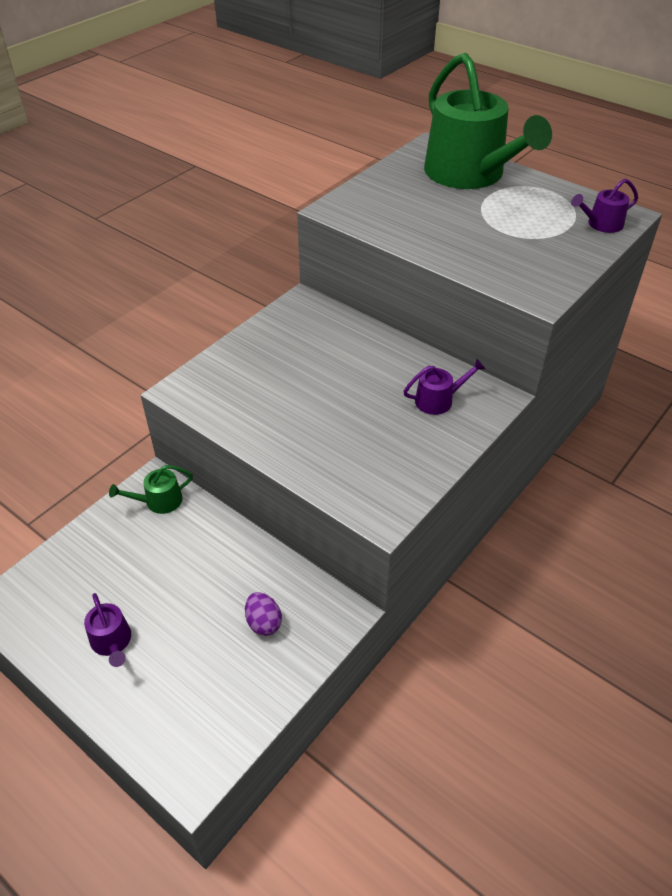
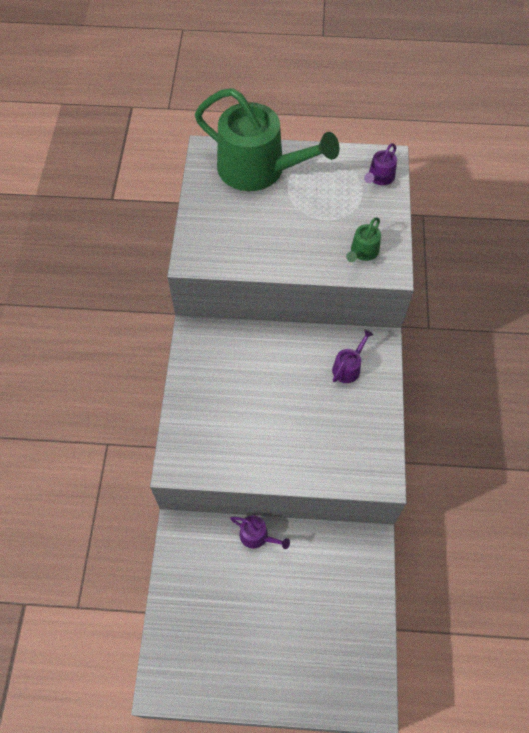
camera: 35 degrees left, 15 degrees up
(112, 642) = (254, 660): purple watering can -> purple watering can (257, 536)
(159, 501) = (194, 542): green watering can -> green watering can (363, 252)
(263, 623) = (333, 581): purple egg -> none

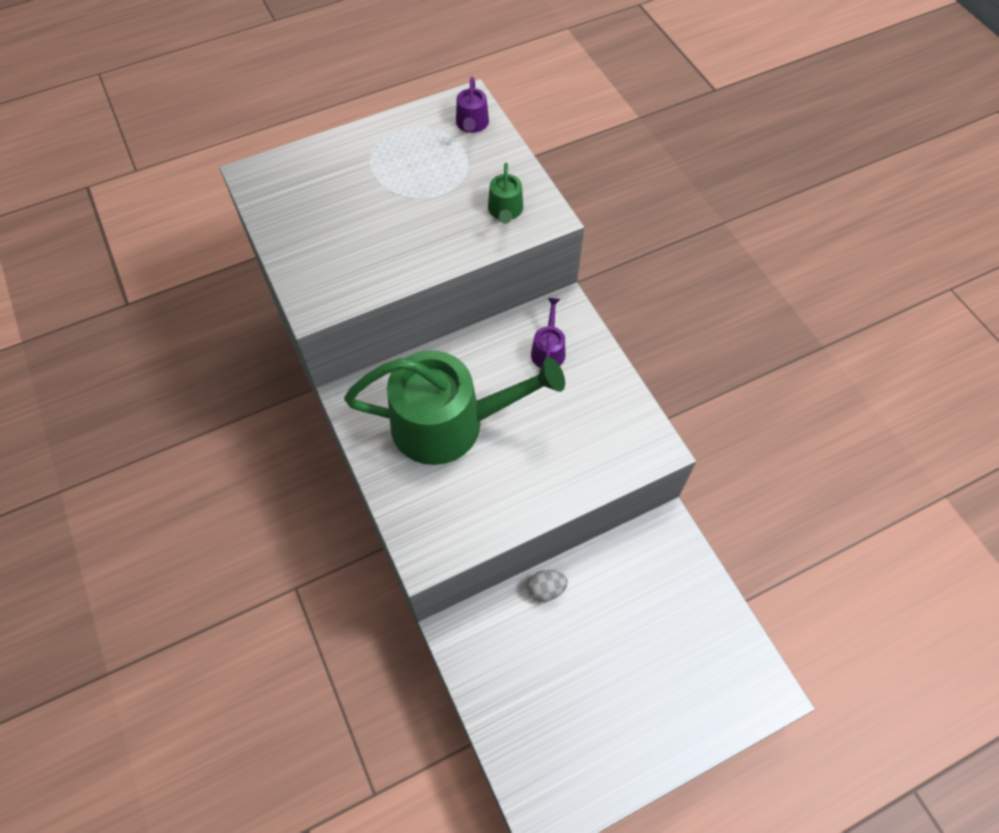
camera: 30 degrees left, 0 degrees up
(257, 536) = (546, 589): purple watering can -> grey egg
(258, 169) = (329, 171): green watering can -> green watering can (449, 423)

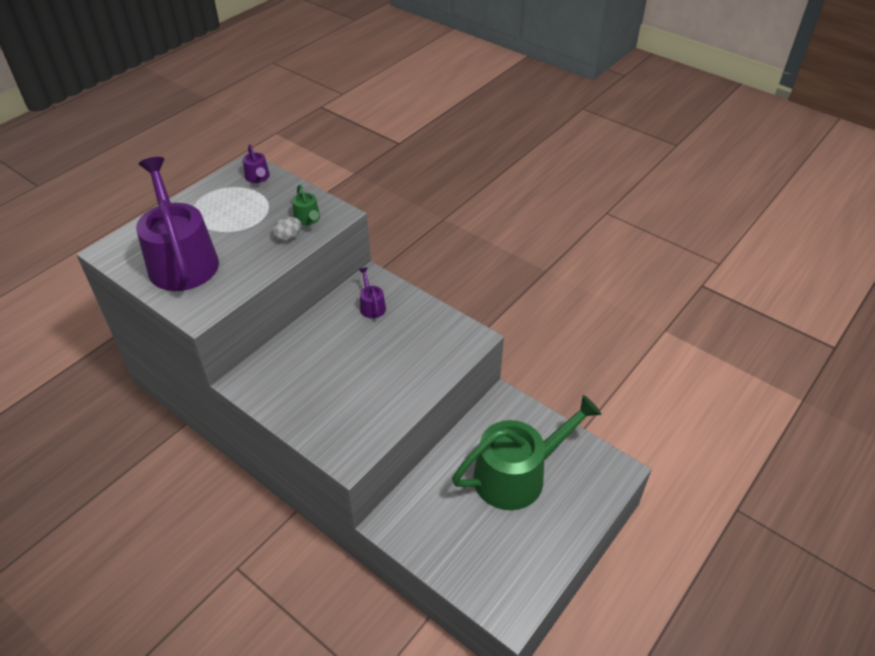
camera: 25 degrees left, 15 degrees down
(329, 219) = (181, 260): none -> purple watering can
(449, 423) = (323, 373): green watering can -> green watering can (517, 475)
(546, 589) = (438, 469): grey egg -> grey egg (288, 237)

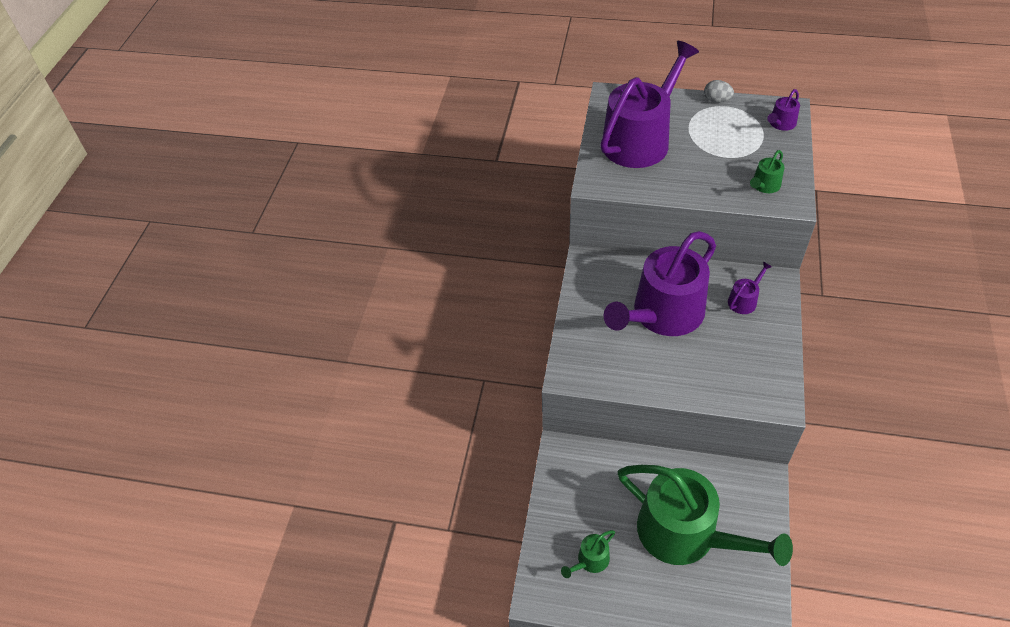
camera: 65 degrees right, 5 degrees up
(288, 237) = (729, 186): grey egg -> grey egg (716, 100)
(341, 361) = (663, 314): none -> purple watering can
(501, 557) = (590, 560): none -> green watering can

